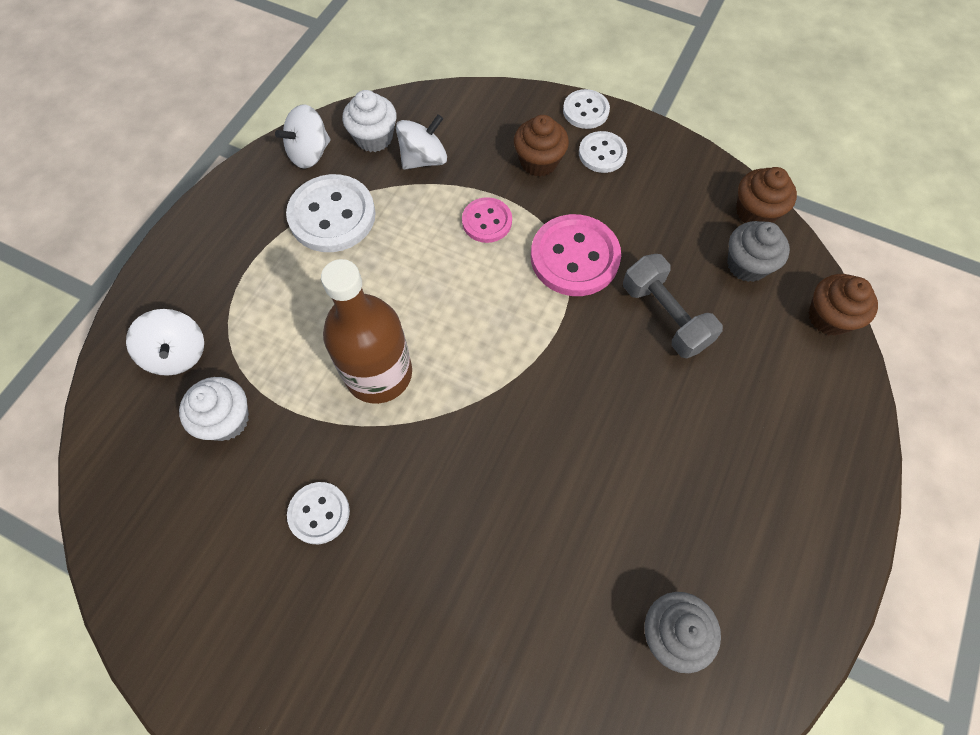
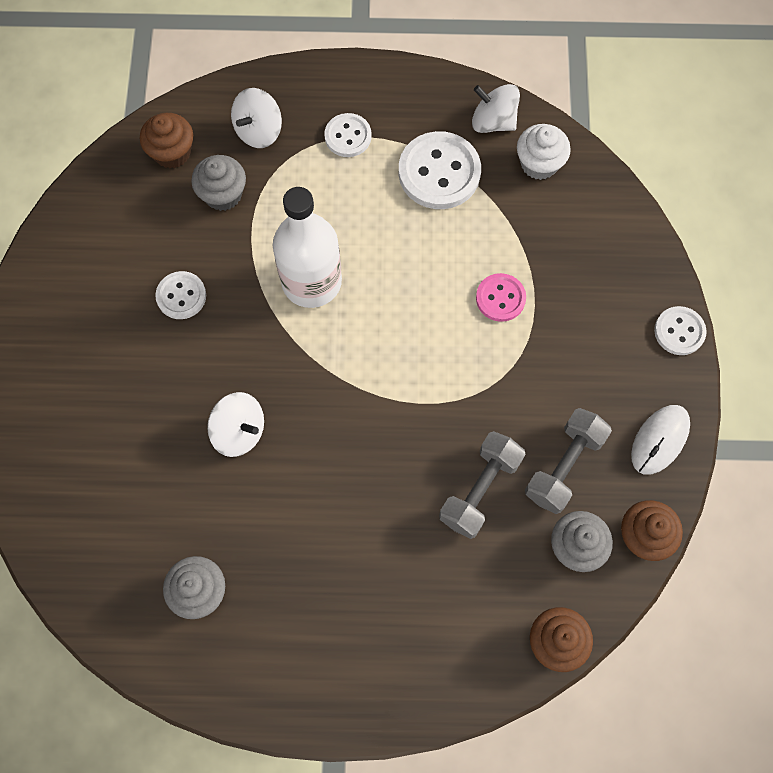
camera: 65 degrees right, 5 degrees up
(226, 419) = (223, 194): white cupcake -> grey cupcake
(378, 373) = (311, 281): brown bottle -> white bottle
(423, 159) = (539, 215): white spinning top -> white spinning top (239, 431)
(539, 162) = (592, 314): brown cupcake -> brown cupcake (172, 152)
(574, 257) = (502, 388): pink button -> none
(602, 153) = (634, 367): white button -> white button (348, 136)
(669, 242) = (564, 466): none -> grey dumbbell
(675, 165) = (659, 440): none -> white mouse

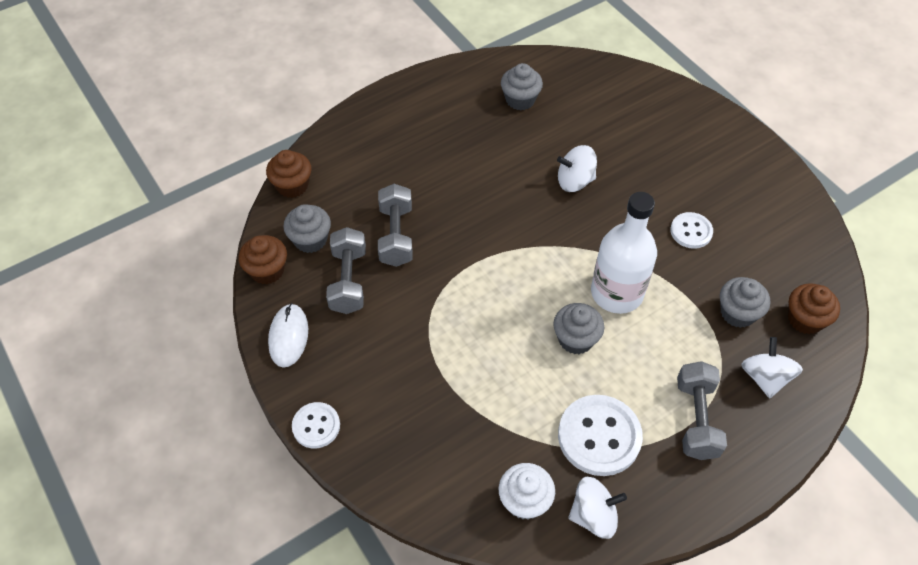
camera: 145 degrees right, 15 degrees down
(348, 136) = (696, 419): white button -> grey dumbbell
(388, 263) = (575, 339): none -> grey cupcake
(500, 298) = (473, 365): pink button -> none

